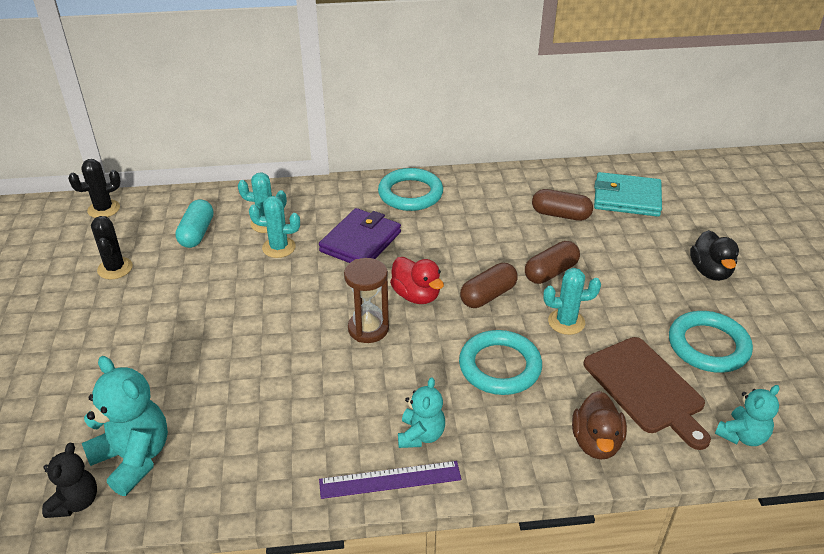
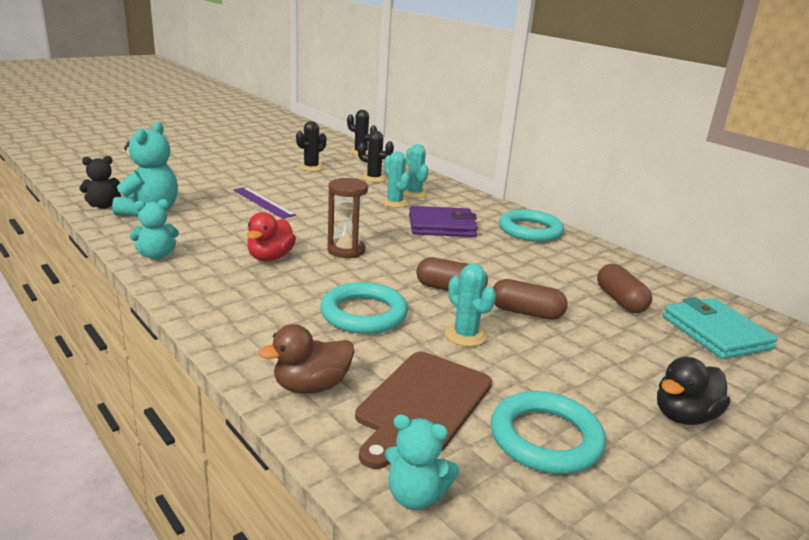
camera: 55 degrees right, 15 degrees down
(197, 233) = (374, 178): turquoise capsule -> black cactus
(390, 479) = (187, 294): purple ruler -> purple ruler (263, 202)
(416, 295) = (408, 259): red duck -> red duck (270, 257)
(421, 435) = (246, 296): turquoise teddy bear -> turquoise teddy bear (156, 255)

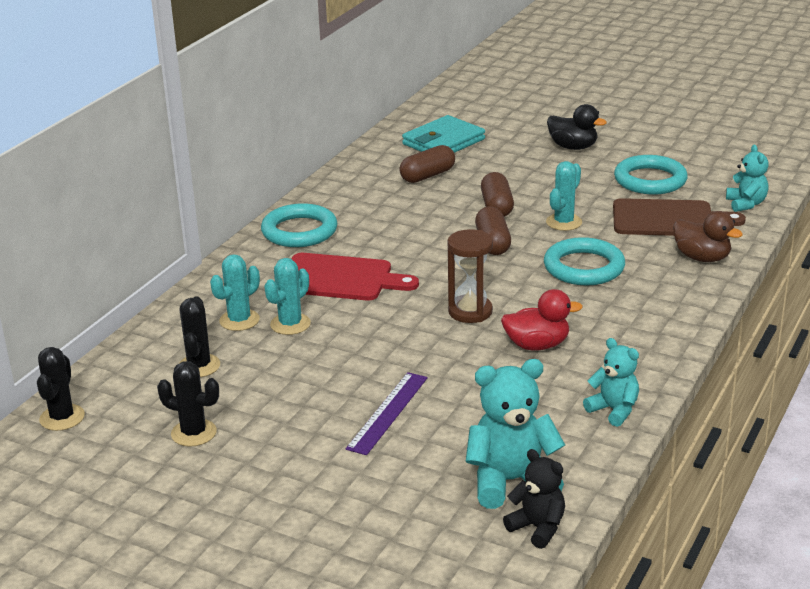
camera: 110 degrees left, 5 degrees up
(441, 226) = (340, 278): purple wallet -> red cutting board

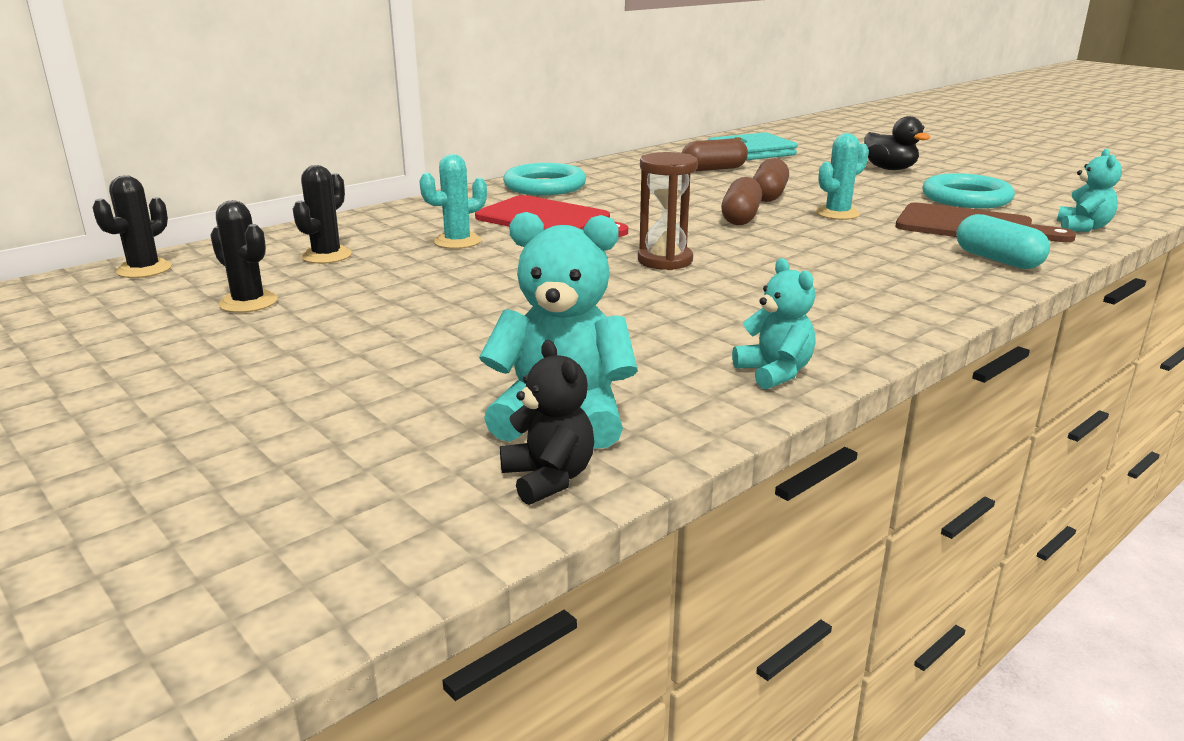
camera: 20 degrees right, 5 degrees down
(239, 320) = (410, 232): turquoise cactus -> none
(387, 412) = (478, 323): purple ruler -> none
(537, 345) = (721, 298): red duck -> none
(584, 267) = (835, 247): turquoise ring -> none
(702, 258) = (997, 260): brown duck -> turquoise capsule

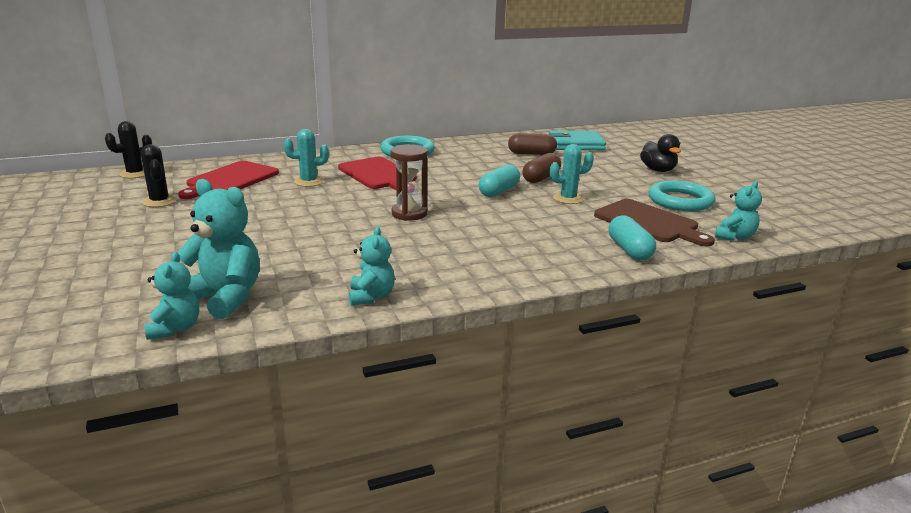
camera: 20 degrees right, 0 degrees up
(326, 256) = (230, 180): black cactus -> red cutting board
(549, 478) = (175, 328): black teddy bear -> turquoise teddy bear
(740, 217) = (499, 191): brown capsule -> turquoise capsule

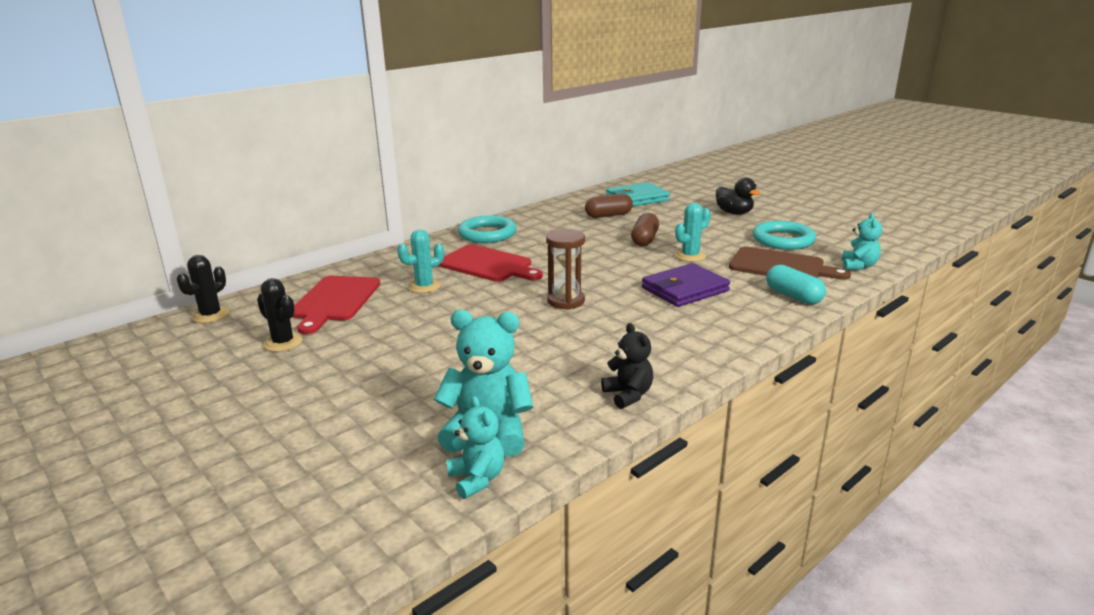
camera: 20 degrees left, 0 degrees up
(371, 296) = (628, 395): turquoise teddy bear -> black teddy bear
(499, 191) = (622, 261): turquoise capsule -> none
(528, 224) = (685, 289): none -> purple wallet

